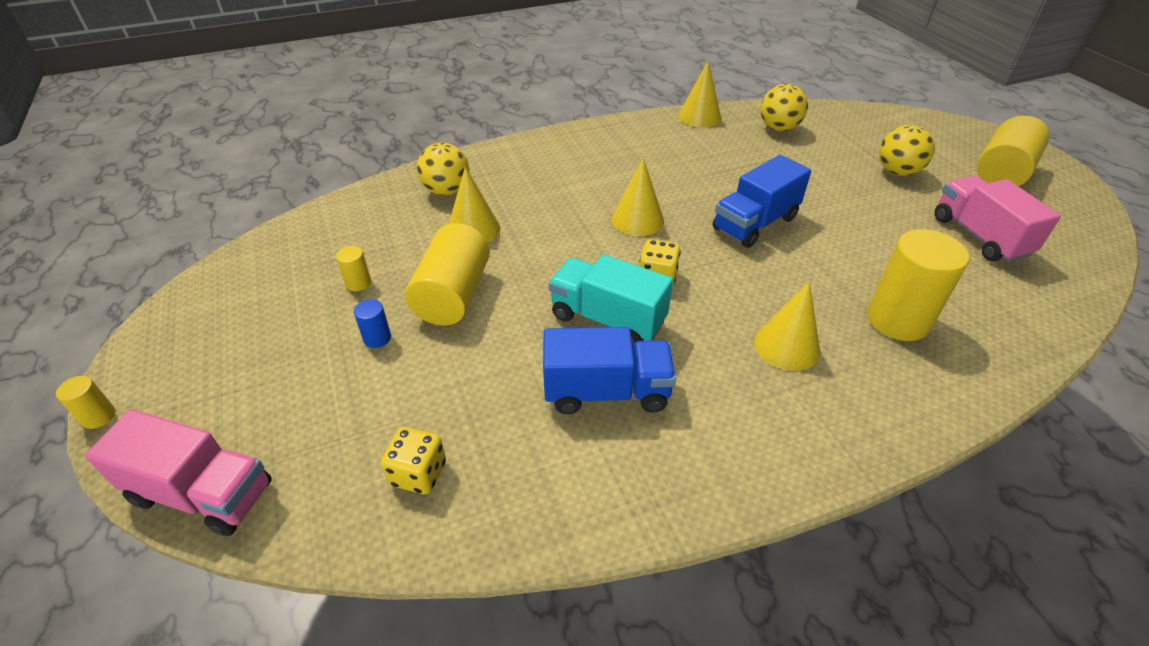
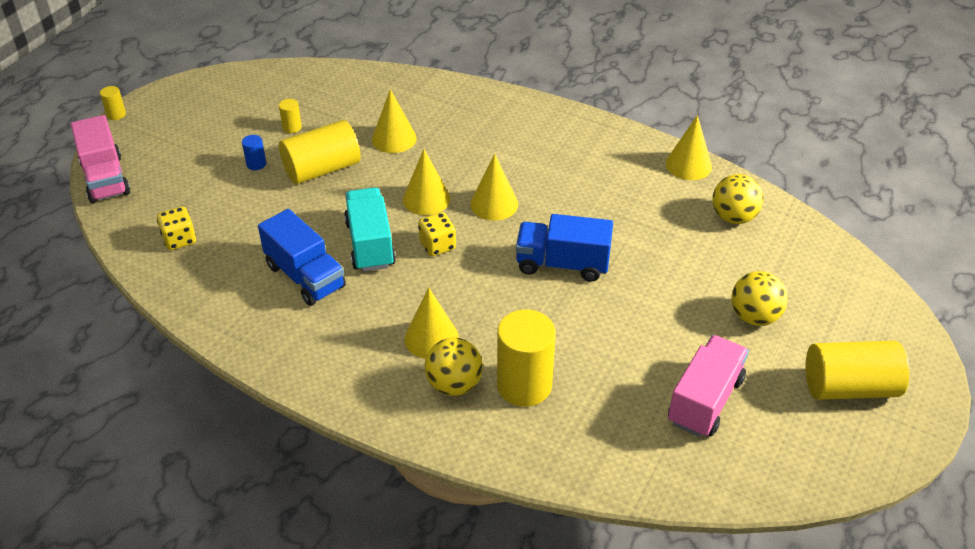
camera: 50 degrees right, 0 degrees up
(446, 191) = (420, 103): yellow ball -> yellow ball (454, 384)
(584, 252) = (426, 199): none -> yellow cone

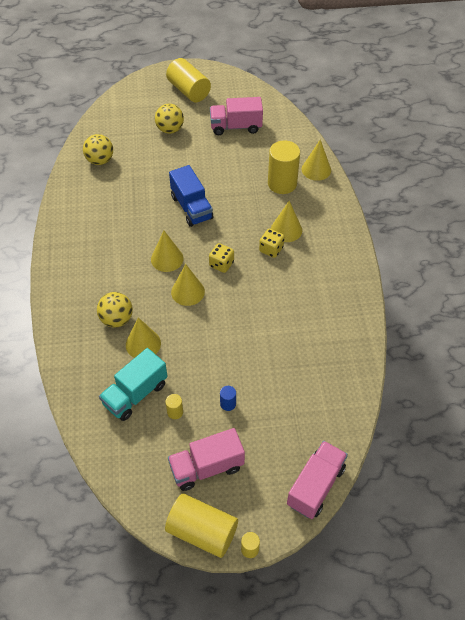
camera: 125 degrees left, 10 degrees up
(179, 239) = (325, 390): yellow dice -> yellow dice (271, 249)
(214, 123) = (207, 467): none -> pink truck
(305, 276) = (295, 307): blue truck -> none
(322, 169) = (203, 362): yellow cylinder -> yellow cylinder (202, 531)
(370, 244) = (246, 294): turquoise truck -> turquoise truck (135, 394)
(454, 384) = (305, 206): yellow ball -> yellow ball (117, 319)
(688, 165) = (65, 194): yellow cone -> yellow cone (316, 169)

